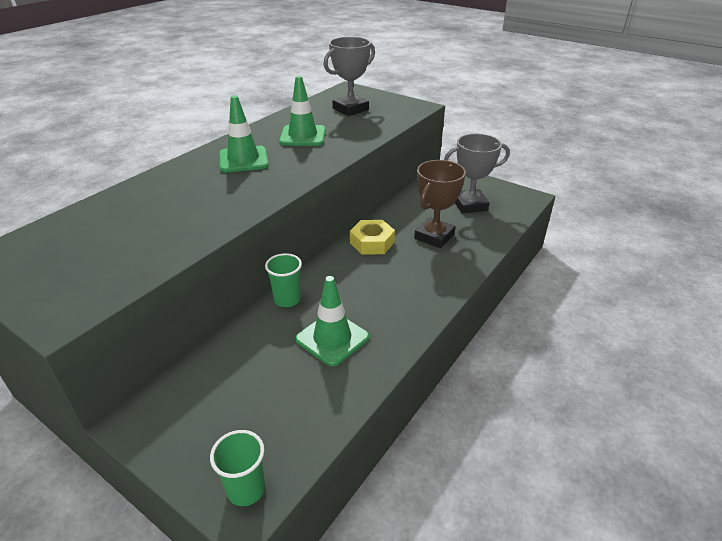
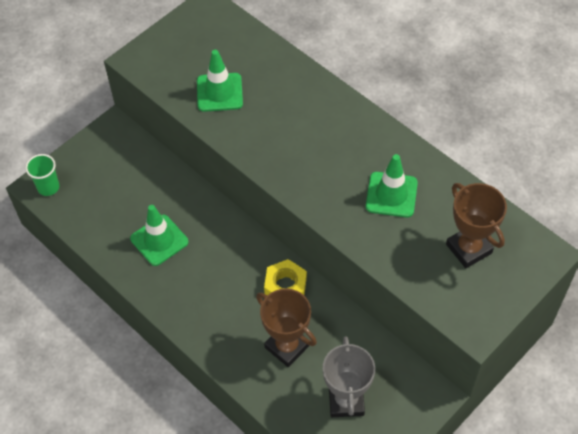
camera: 100 degrees right, 20 degrees up
(243, 160) = (340, 143): green traffic cone -> green traffic cone (219, 92)
(287, 299) = (213, 211): green cup -> none
(350, 109) = (469, 248): grey trophy -> brown trophy

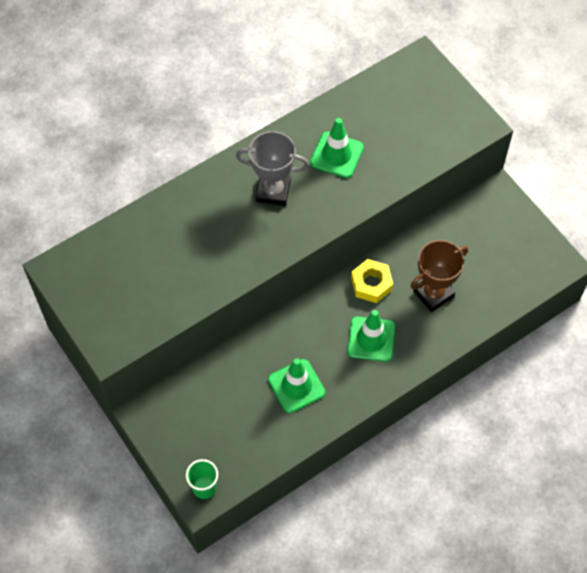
camera: 80 degrees left, 5 degrees up
(219, 92) = (178, 275): green traffic cone -> green traffic cone (371, 339)
(346, 401) = (493, 258): grey trophy -> grey trophy (273, 191)
(469, 248) = (405, 111): brown trophy -> none

